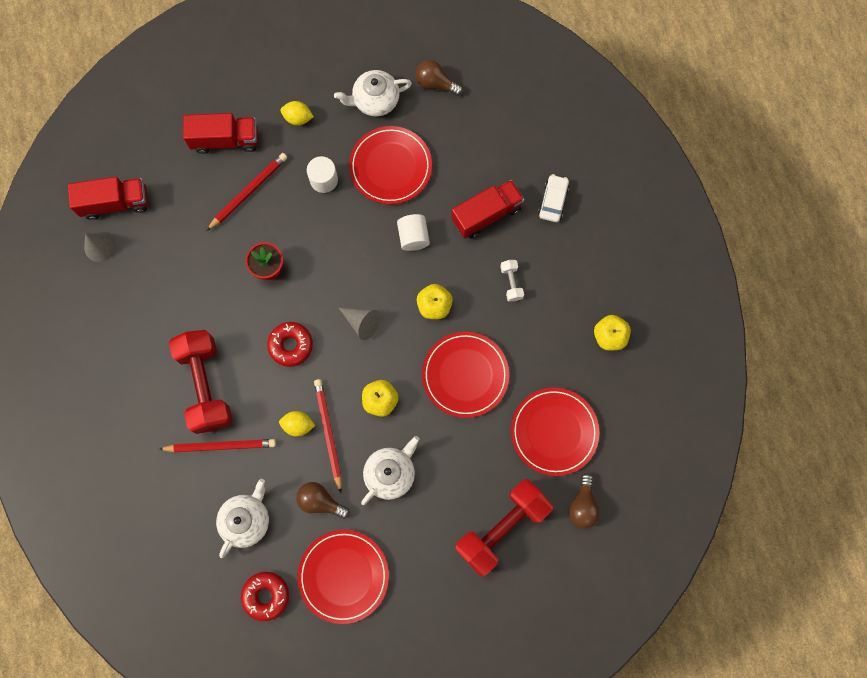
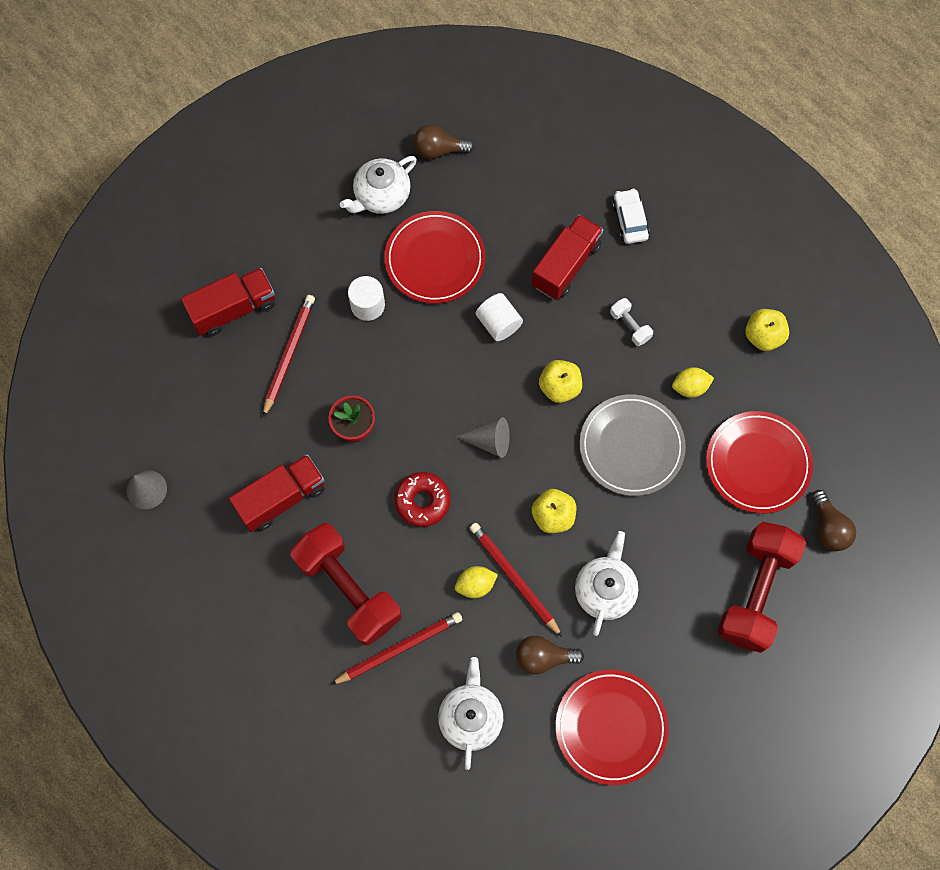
camera: 25 degrees left, 5 degrees down
(115, 203) = (140, 433): red truck -> red truck (281, 498)
(266, 595) = (536, 791): red donut -> none
(298, 118) = (304, 251): yellow lemon -> yellow lemon (690, 387)
(465, 375) = (631, 446): red plate -> grey plate

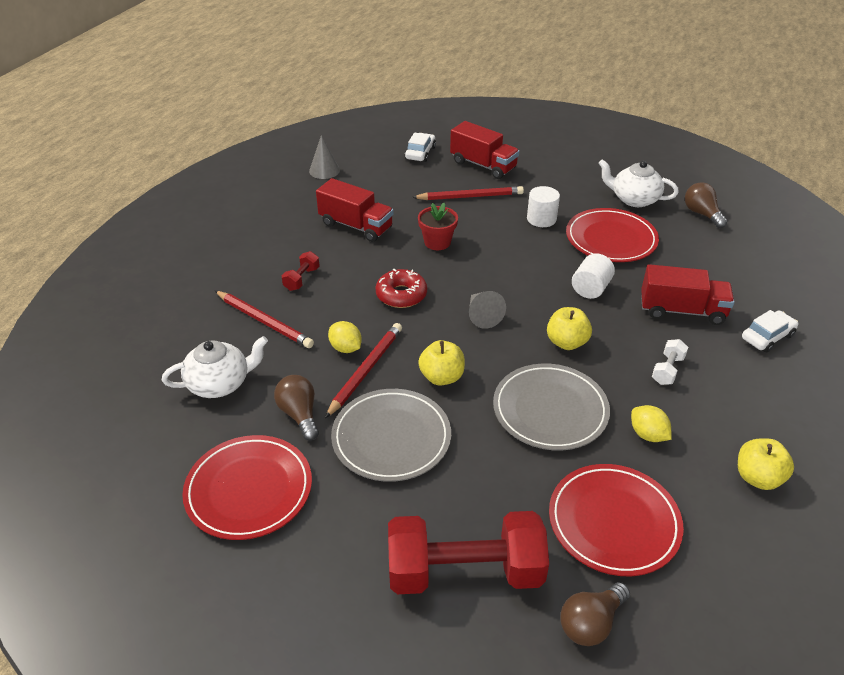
camera: 65 degrees right, 30 degrees down
(168, 365) = (420, 153): none -> white car
(348, 589) = (302, 279): red dumbbell -> red dumbbell, size x0.42
(605, 590) = (391, 438): white teapot -> grey plate

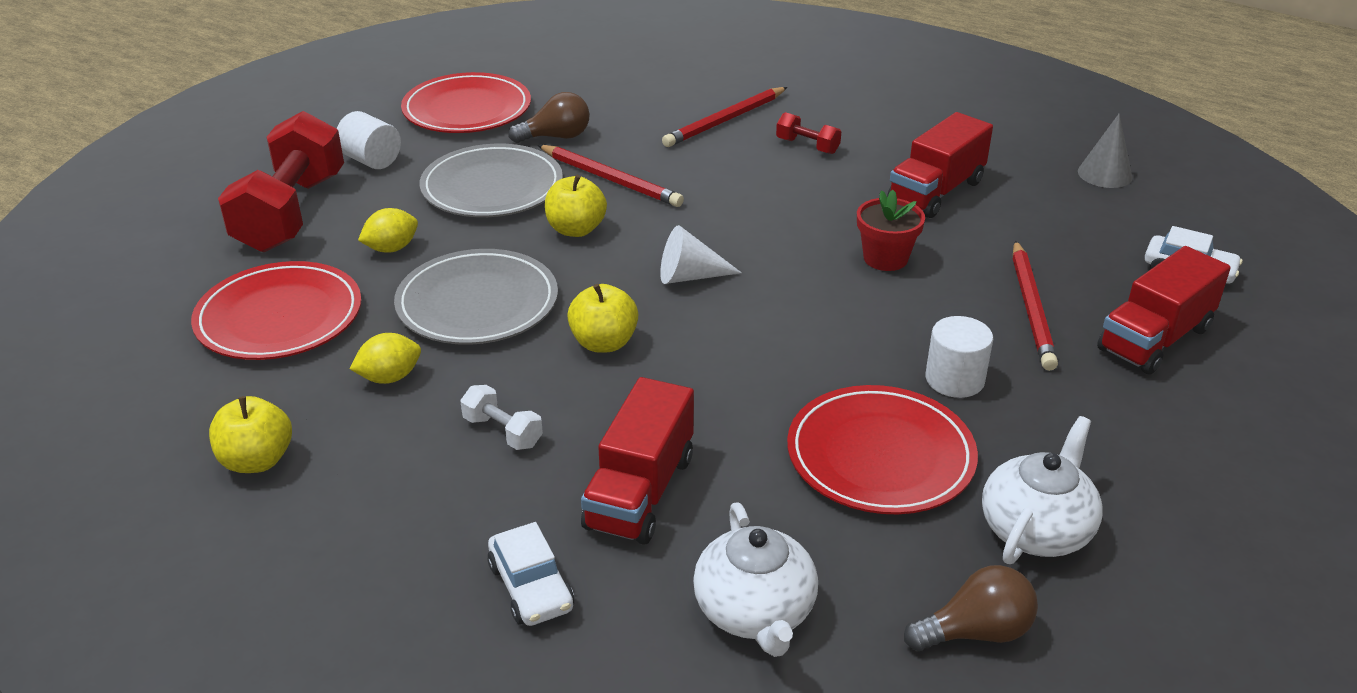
camera: 100 degrees right, 5 degrees down
(220, 383) = (625, 96): white teapot -> white teapot (755, 612)
(345, 348) = (656, 169): yellow lemon -> yellow lemon (391, 248)
(401, 295) = (755, 215): red donut -> none
(482, 315) = (690, 276): grey cone -> white cone
(590, 288) = (730, 395): white cylinder -> white cylinder (371, 160)
(591, 623) = (178, 276): brown light bulb -> none

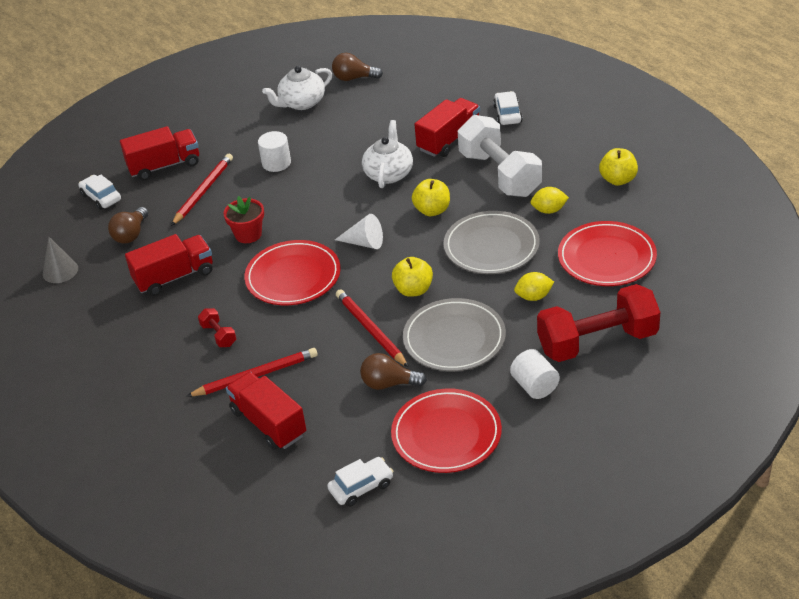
camera: 155 degrees left, 5 degrees up
(291, 213) = (597, 342): red dumbbell -> red dumbbell turned 45 degrees clockwise
(502, 432) = (500, 174): white dumbbell -> white dumbbell, size x2.38
(542, 65) = (361, 487): none -> white car
(676, 90) = (268, 423): none -> red truck
(755, 612) = (427, 95): white teapot -> white teapot (389, 173)
(880, 456) = (338, 137): red plate -> red plate (293, 277)
(1067, 230) = (131, 234): none -> brown light bulb

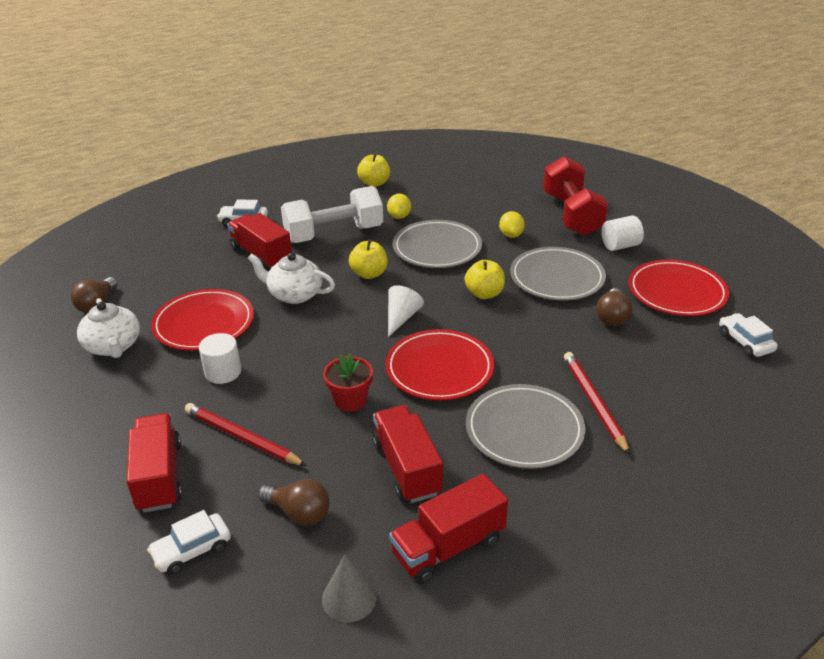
camera: 85 degrees left, 5 degrees down
(218, 335) = (524, 430): red dumbbell -> grey plate
(268, 423) = (665, 396): red truck -> red truck (448, 547)
(371, 330) = (536, 322): red pencil -> none
(606, 258) = (472, 199): red plate -> red plate (204, 324)

